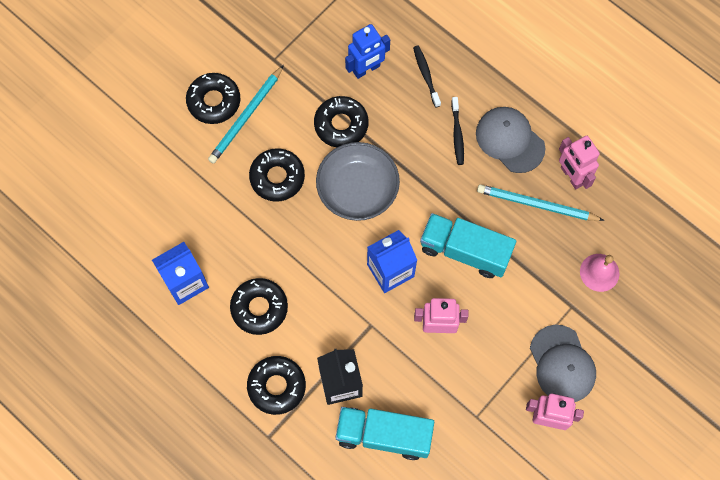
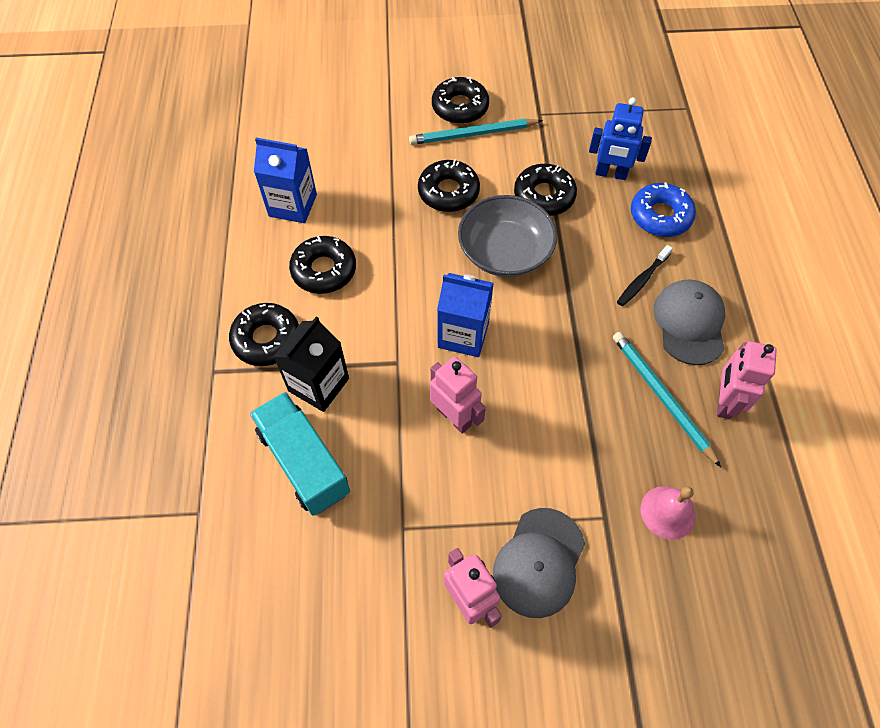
camera: 45 degrees right, 10 degrees down
(426, 75) = (660, 216): black toothbrush -> blue donut
(465, 251) = (548, 377): turquoise truck -> none

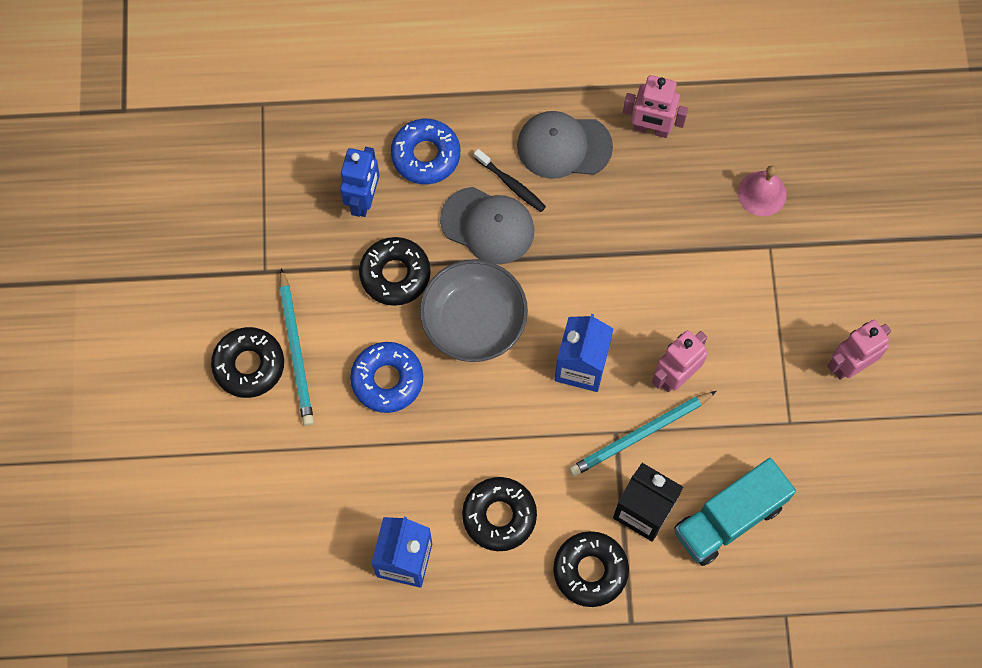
camera: 90 degrees left, 10 degrees up
(448, 192) = (387, 380): black donut -> blue donut
(539, 562) = (813, 305): grey cap -> grey cap (487, 225)
(661, 397) = (647, 183): turquoise pencil -> turquoise pencil (640, 435)

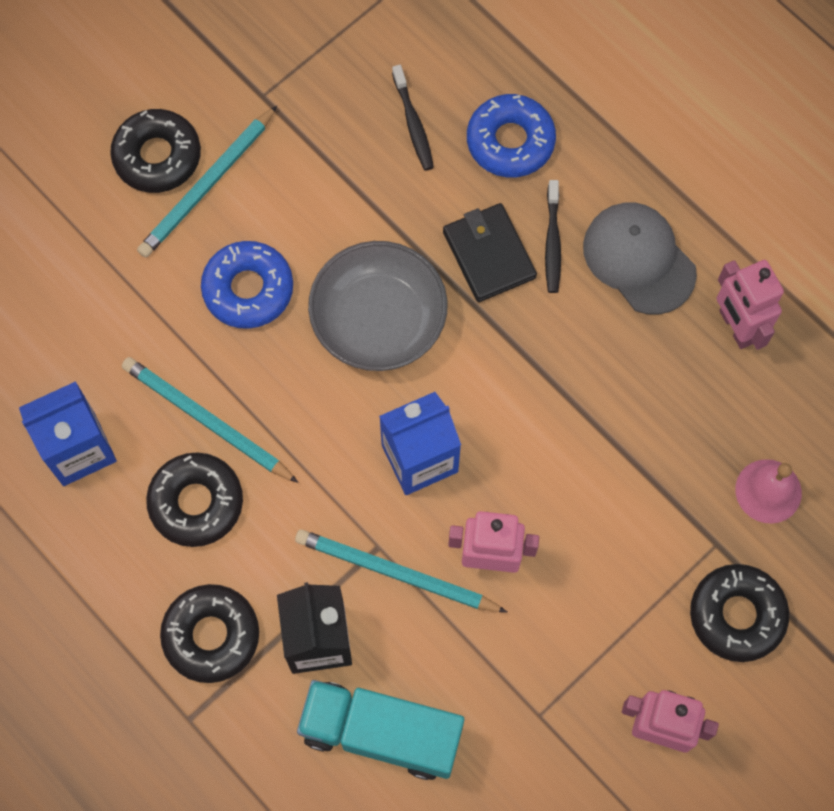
camera: 50 degrees right, 0 degrees up
(364, 200) = (413, 123): blue robot -> black toothbrush
(395, 274) = (362, 211): black donut -> black donut (736, 615)
(452, 470) = (206, 421): none -> turquoise pencil
(487, 225) = (489, 255): grey cap -> black wallet

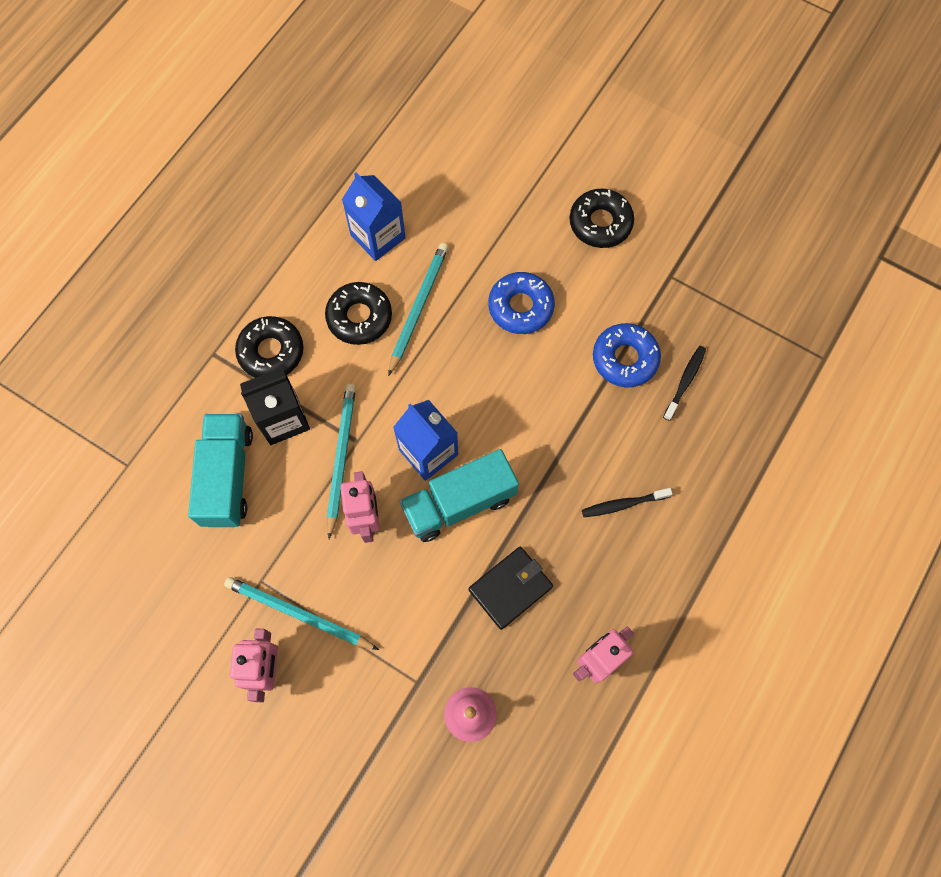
camera: 75 degrees right, 0 degrees up
(208, 185) = (589, 260): turquoise pencil -> turquoise pencil (298, 614)
(378, 320) = (524, 398): grey bowl -> none
(413, 123) = (685, 382): black toothbrush -> black toothbrush turned 150 degrees clockwise
(489, 255) = (598, 461): black wallet -> black wallet (510, 588)
(499, 437) = (459, 503): none -> turquoise truck
(510, 141) = (695, 454): blue donut -> blue donut (625, 359)
(639, 259) = (630, 572): grey cap -> none
(736, 615) = (366, 710): black donut -> none

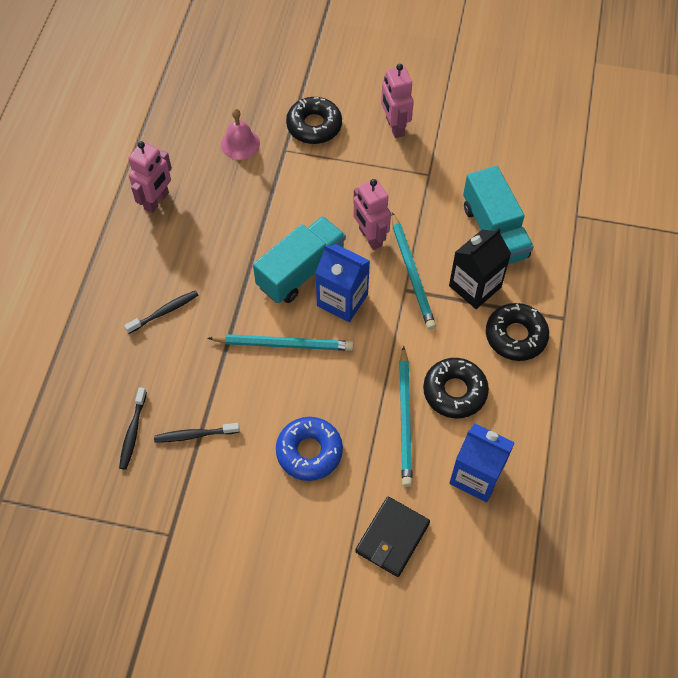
camera: 160 degrees right, 10 degrees down
(298, 614) = (390, 163): turquoise pencil -> turquoise pencil (284, 344)
(510, 588) = (238, 226): black wallet -> black wallet (392, 537)
(600, 223) = (258, 570): black donut -> black donut (314, 126)
(625, 359) = (195, 435): blue donut -> black toothbrush

